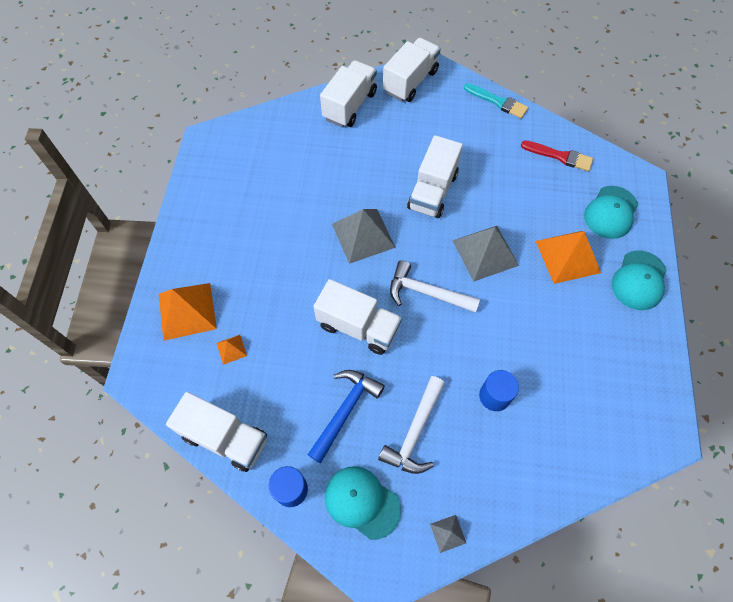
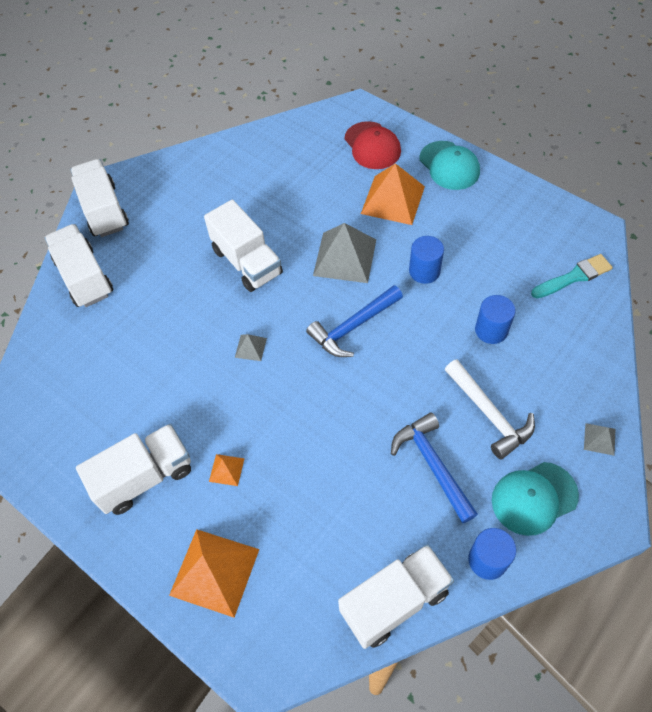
camera: 55 degrees left, 5 degrees down
(231, 349) = (294, 544): orange pyramid -> orange pyramid (226, 469)
(358, 326) = (349, 405): white truck -> white truck (144, 477)
(363, 235) = (250, 347): grey pyramid -> grey pyramid, size x0.46
(426, 292) = (353, 327): white hammer -> blue hammer
(497, 102) = (191, 157): turquoise brush -> turquoise brush (573, 277)
(515, 316) = (424, 271): none -> blue cylinder
(559, 156) = (288, 147): red brush -> none
(611, 212) = (372, 146): turquoise cap -> red cap

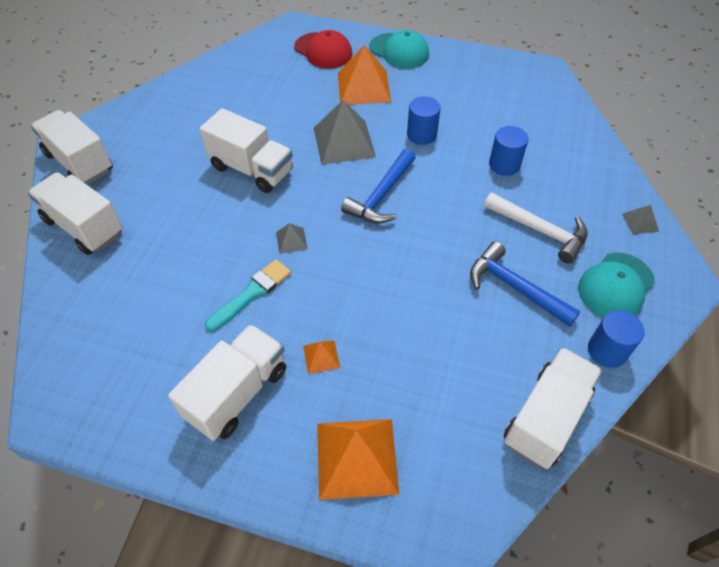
camera: 25 degrees left, 5 degrees down
(573, 277) = (548, 107): turquoise brush -> turquoise brush (251, 294)

